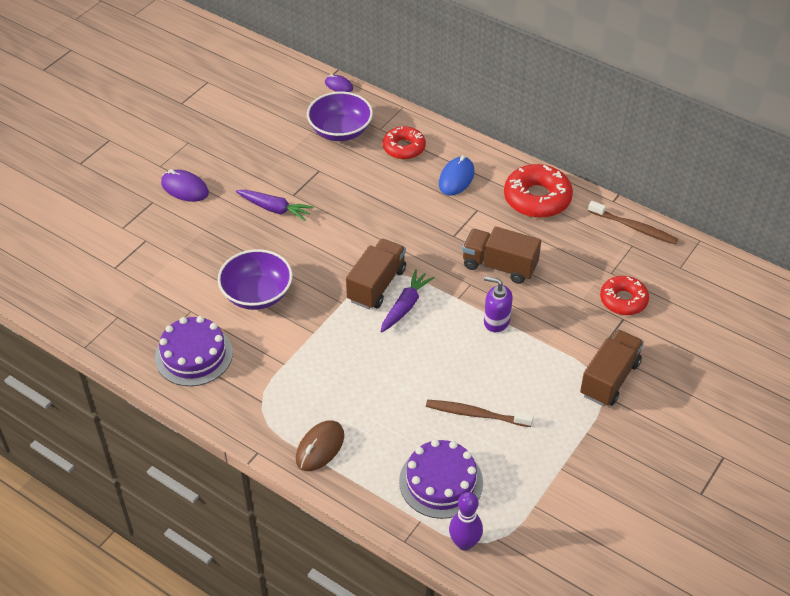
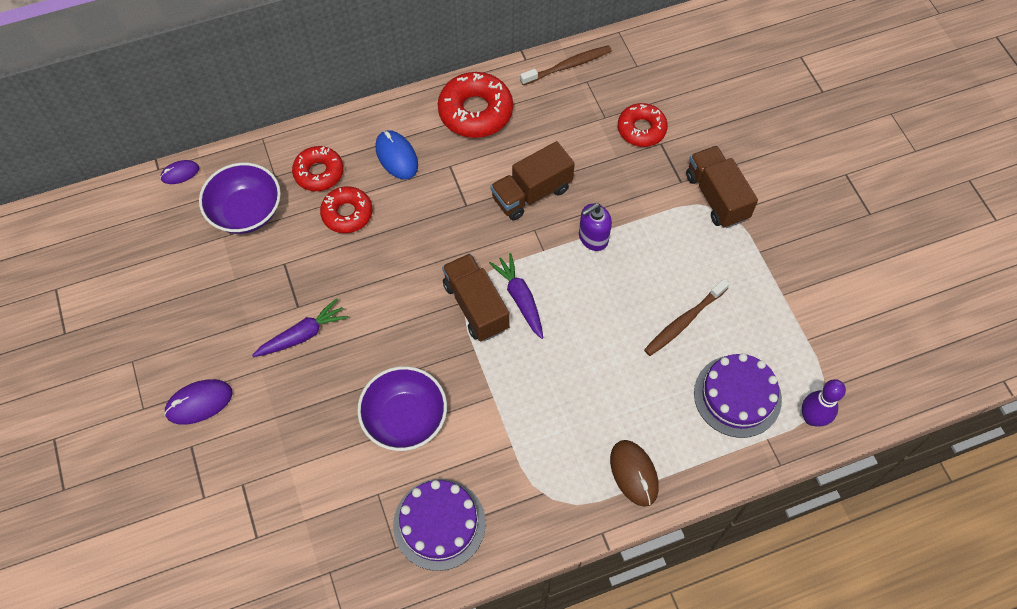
camera: 55 degrees left, 15 degrees up
(386, 179) = (347, 214): none -> red donut

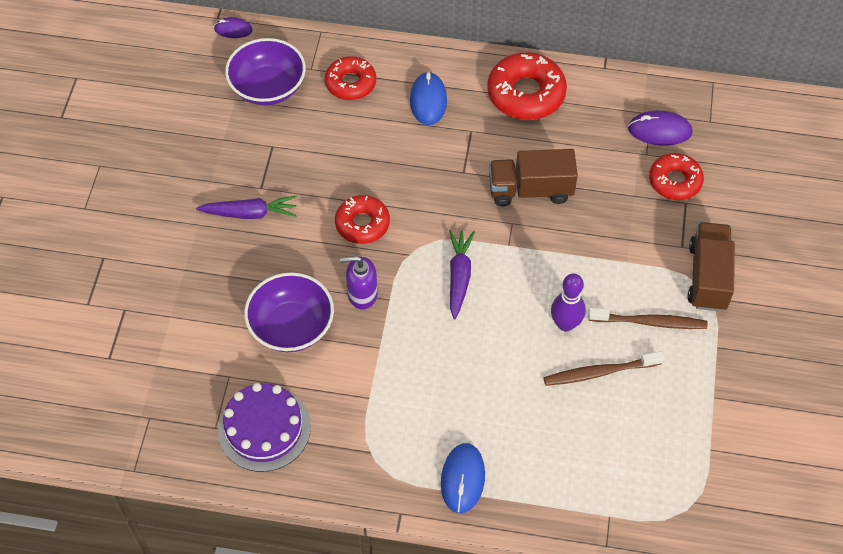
camera: 30 degrees right, 5 degrees down
(199, 403) = (131, 226): purple mouse -> purple mouse (659, 131)
(347, 214) = (353, 130): red donut -> red donut (362, 224)
(476, 306) = (415, 263): brown truck -> none
(567, 66) = (641, 91): brown toothbrush -> brown toothbrush (649, 322)
(593, 238) = (562, 256): purple soap dispenser -> purple soap dispenser (362, 294)
(634, 473) = (463, 479): brown mouse -> blue mouse
(737, 396) = (606, 463): purple cake -> none
(812, 418) = (666, 521): purple bowling pin -> purple bowling pin (565, 324)

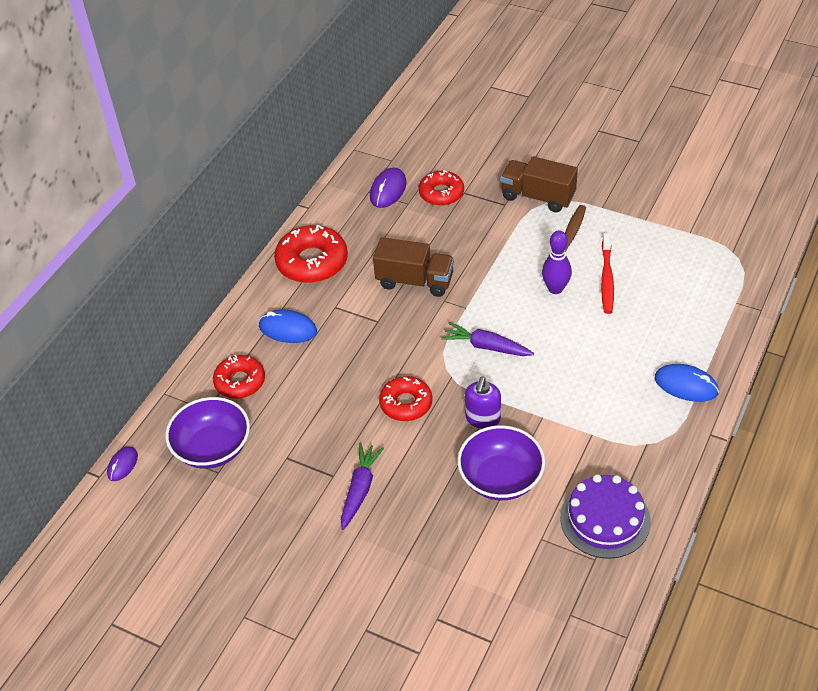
camera: 70 degrees left, 10 degrees down
(530, 190) = (415, 281): brown truck -> brown truck turned 90 degrees counterclockwise
(600, 372) = (607, 278): brown toothbrush -> red toothbrush

